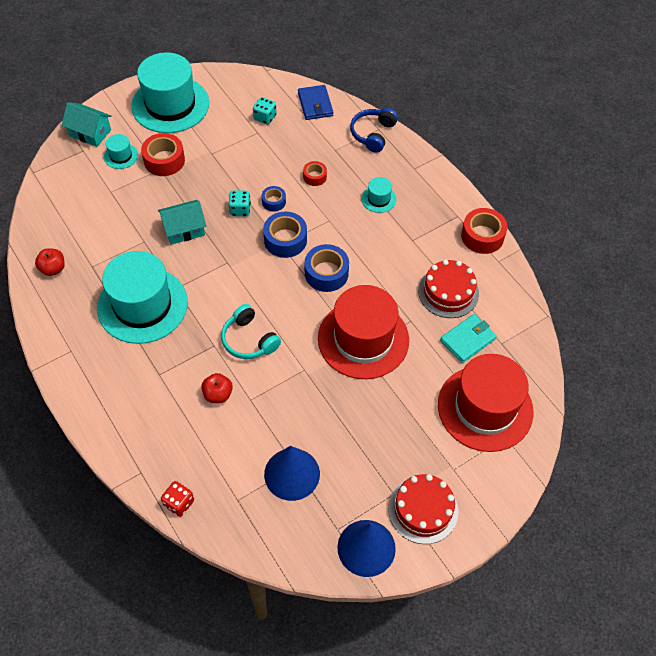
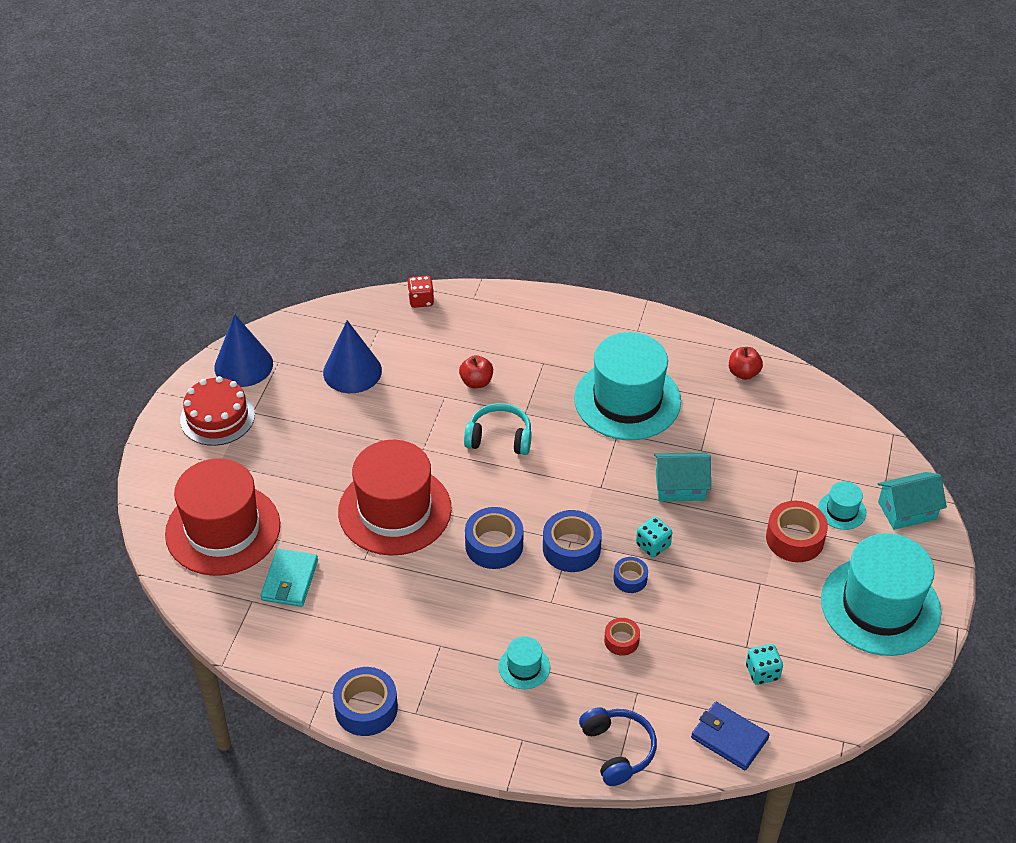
camera: 140 degrees right, 10 degrees down
(184, 229) = (680, 487): turquoise house -> turquoise house turned 60 degrees clockwise
(448, 292) = (350, 615): red cake -> none
(482, 236) = (366, 708): red tape -> blue tape

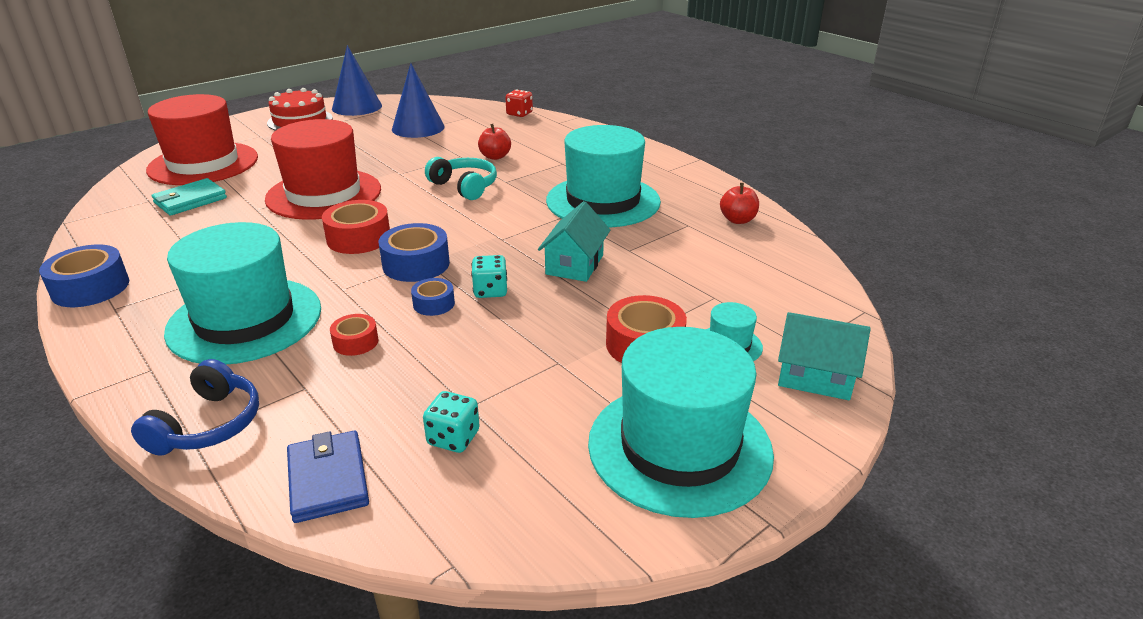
camera: 35 degrees right, 15 degrees down
(494, 545) = (359, 238): blue tape -> red tape
(524, 667) = (245, 320): turquoise hat -> turquoise hat, size x2.36
(680, 487) = (574, 264): turquoise house -> turquoise house turned 75 degrees clockwise

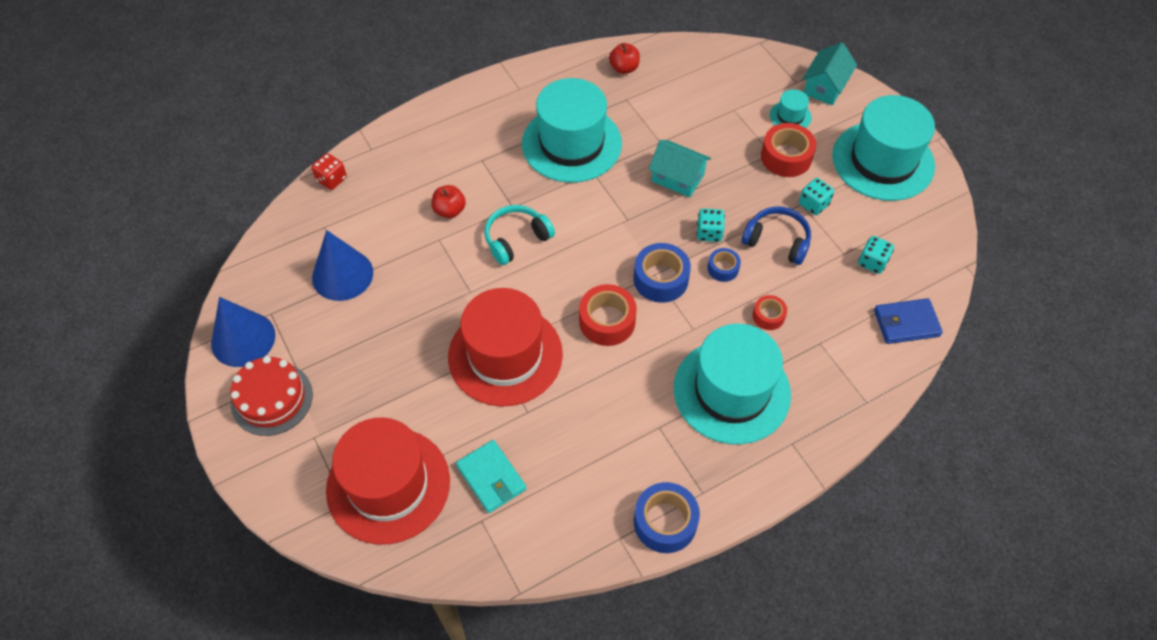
camera: 80 degrees left, 25 degrees up
(208, 425) = (855, 393): blue headphones -> blue headphones (777, 241)
(560, 373) = (813, 204): none -> turquoise dice

